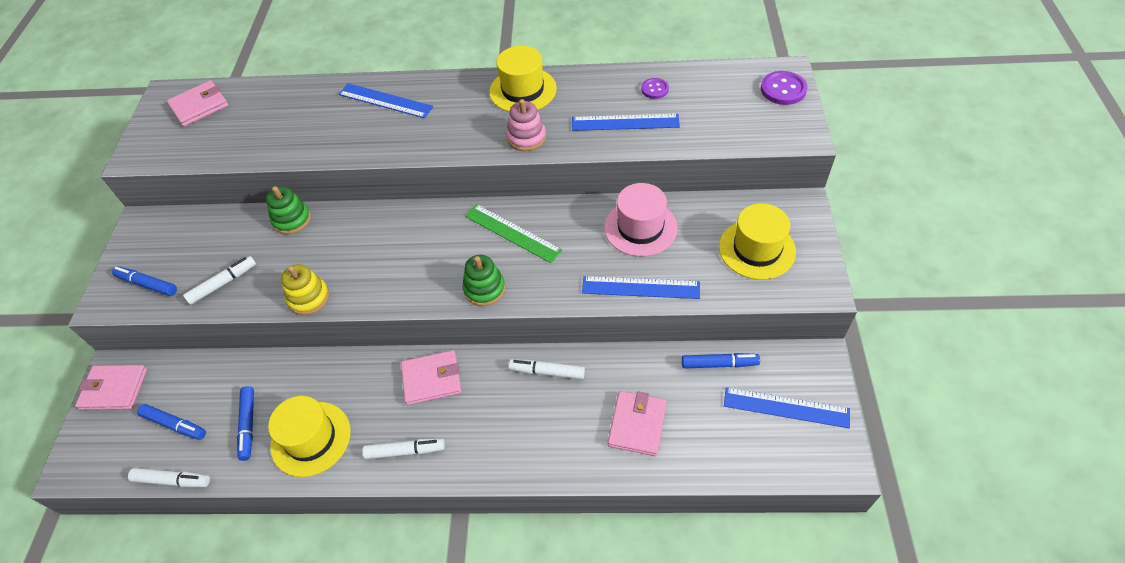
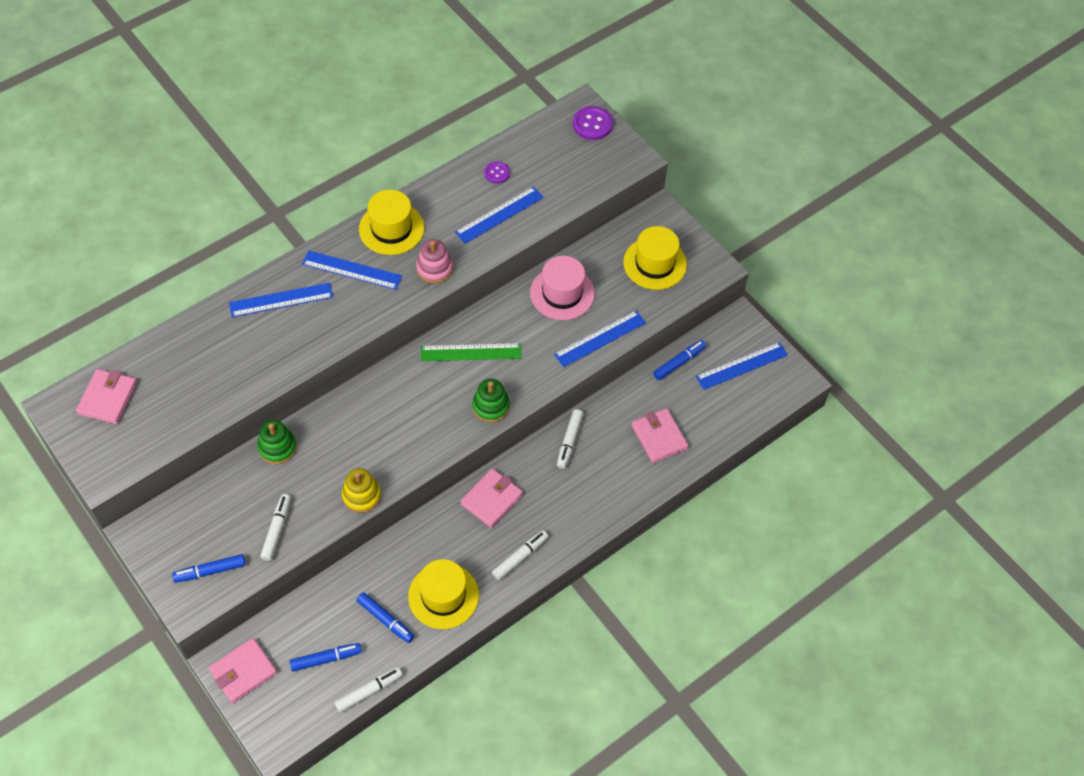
camera: 45 degrees left, 5 degrees up
(460, 105) = (352, 270): none -> blue ruler
(547, 372) = (569, 441): white marker -> white marker turned 45 degrees counterclockwise

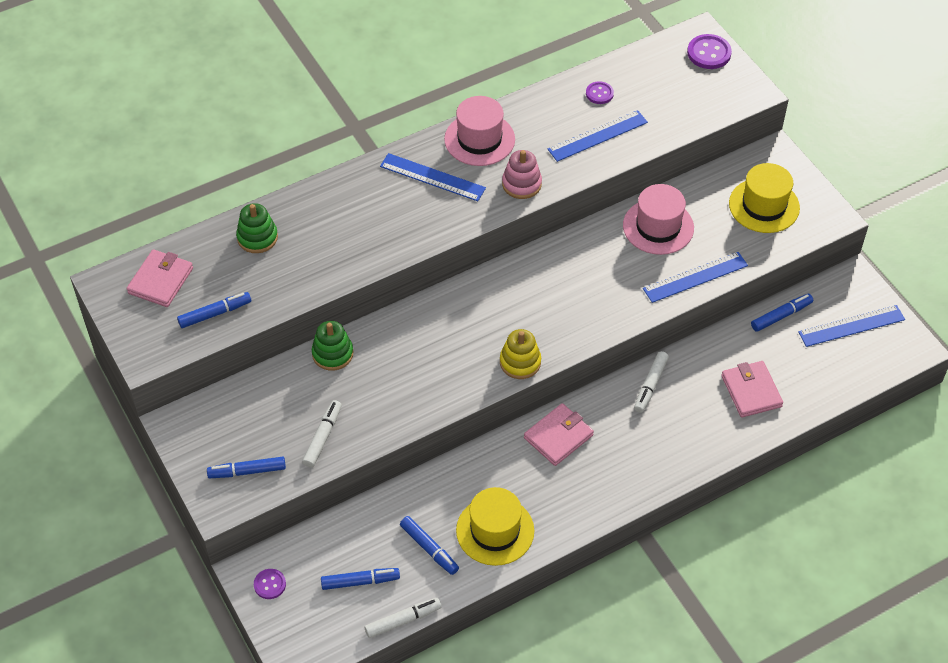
camera: 10 degrees right, 5 degrees down
(163, 426) = (215, 314): none -> blue marker
(243, 672) = (270, 584): pink wallet -> purple button
(281, 300) = (354, 200): blue ruler -> none
(361, 496) = (417, 412): yellow stacking toy -> yellow stacking toy (520, 362)
(391, 228) = (479, 139): yellow hat -> pink hat
(471, 352) = (552, 277): green ruler -> none
(491, 406) = (568, 335): green stacking toy -> green stacking toy (257, 237)
(520, 557) = (583, 500): white marker -> none

